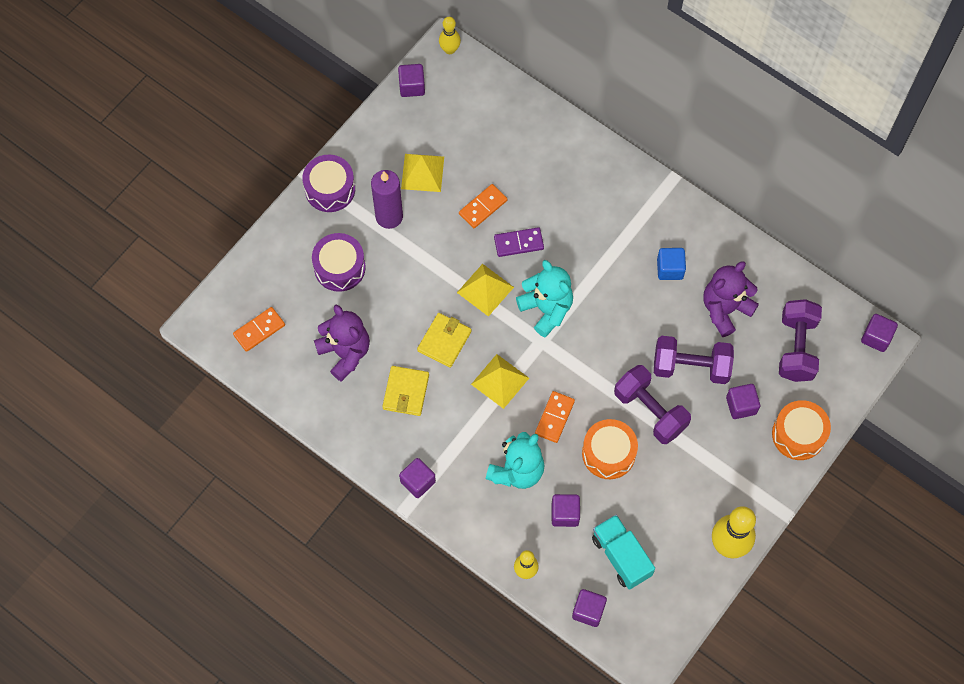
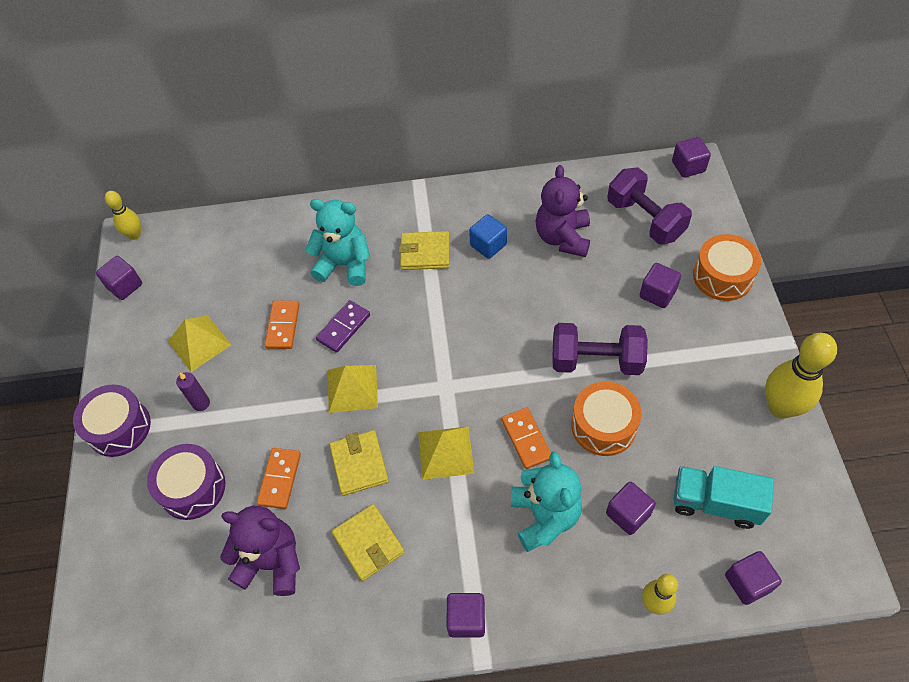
camera: 40 degrees left, 10 degrees down
(259, 330) = (158, 623): orange domino -> orange domino (279, 479)
(389, 216) = (201, 403): purple candle -> purple candle, size x0.53
(546, 309) = (423, 358): turquoise teddy bear -> turquoise teddy bear (344, 264)
(622, 236) = (425, 253): none -> yellow wallet
(691, 367) = (587, 300): purple dumbbell -> none

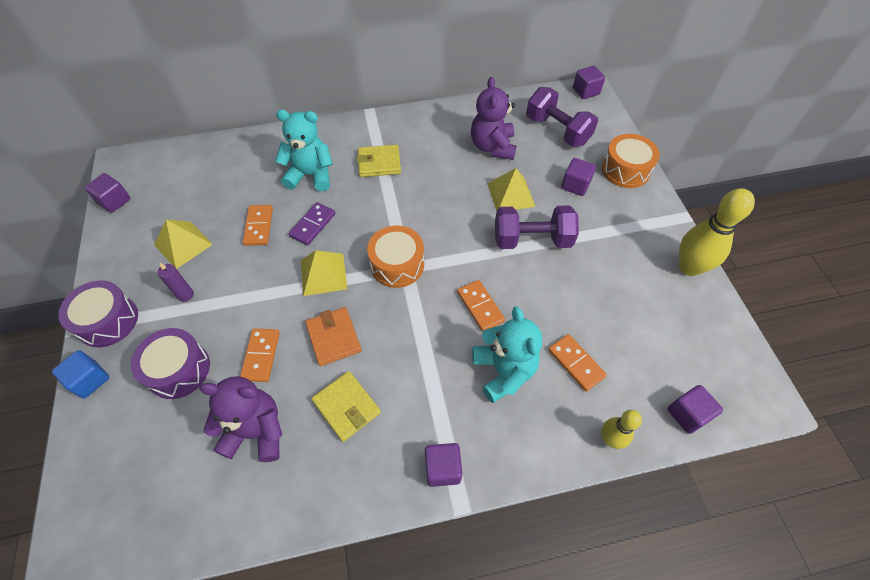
camera: 10 degrees left, 0 degrees up
(134, 235) = (123, 160): yellow bowling pin -> none
(359, 464) = (333, 337): yellow wallet -> orange wallet
(445, 452) = (410, 322): yellow pyramid -> yellow pyramid (511, 194)
(488, 245) = (432, 155): blue cube -> blue cube (90, 380)
(603, 426) = (545, 291): orange drum -> orange drum (397, 264)
(628, 514) = (576, 363): purple cube -> orange domino
(715, 503) = (648, 349): turquoise truck -> none

